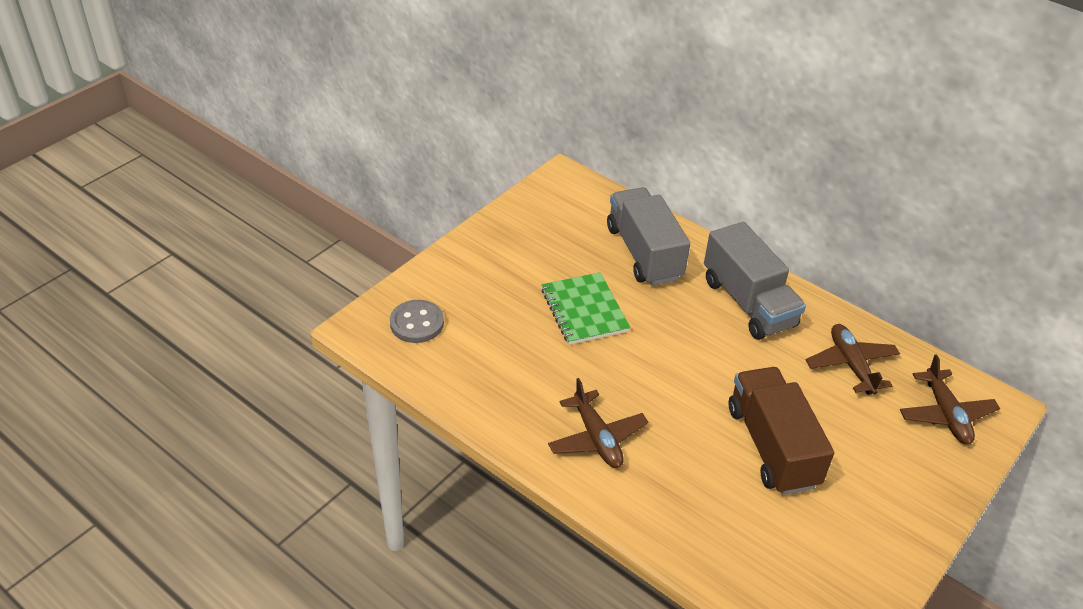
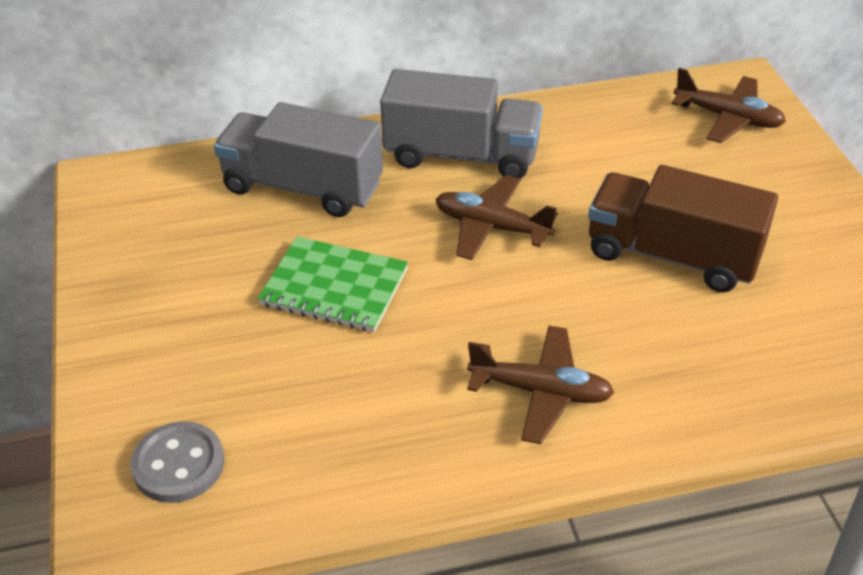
camera: 50 degrees left, 0 degrees up
(851, 365) = (613, 137): brown plane -> brown plane (491, 227)

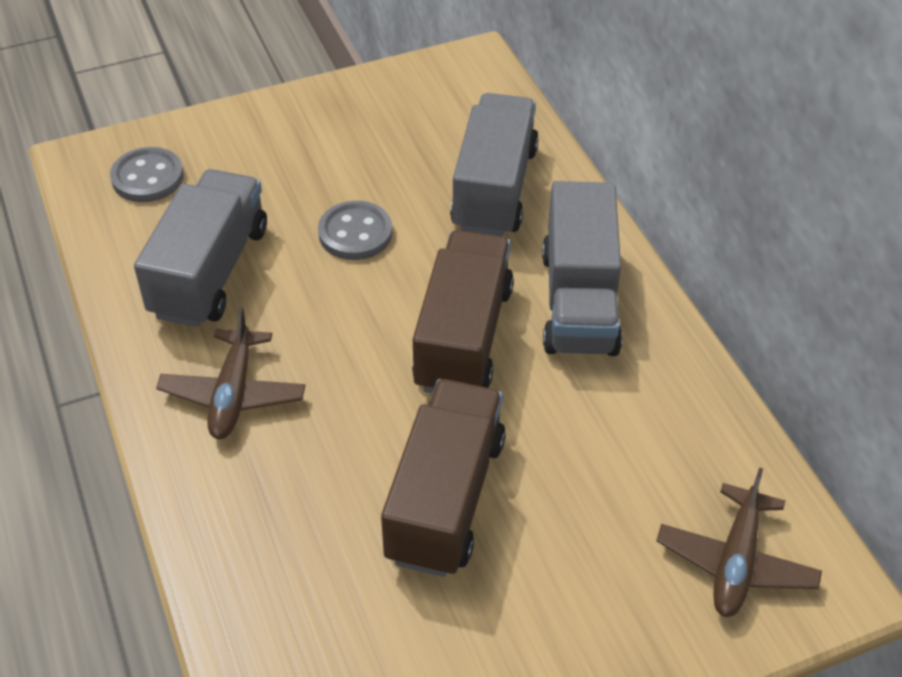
camera: 80 degrees right, 5 degrees up
(334, 287) = (355, 233): green notebook -> grey button
(360, 407) = (210, 272): none -> grey truck
(491, 227) = (463, 337): brown plane -> brown truck

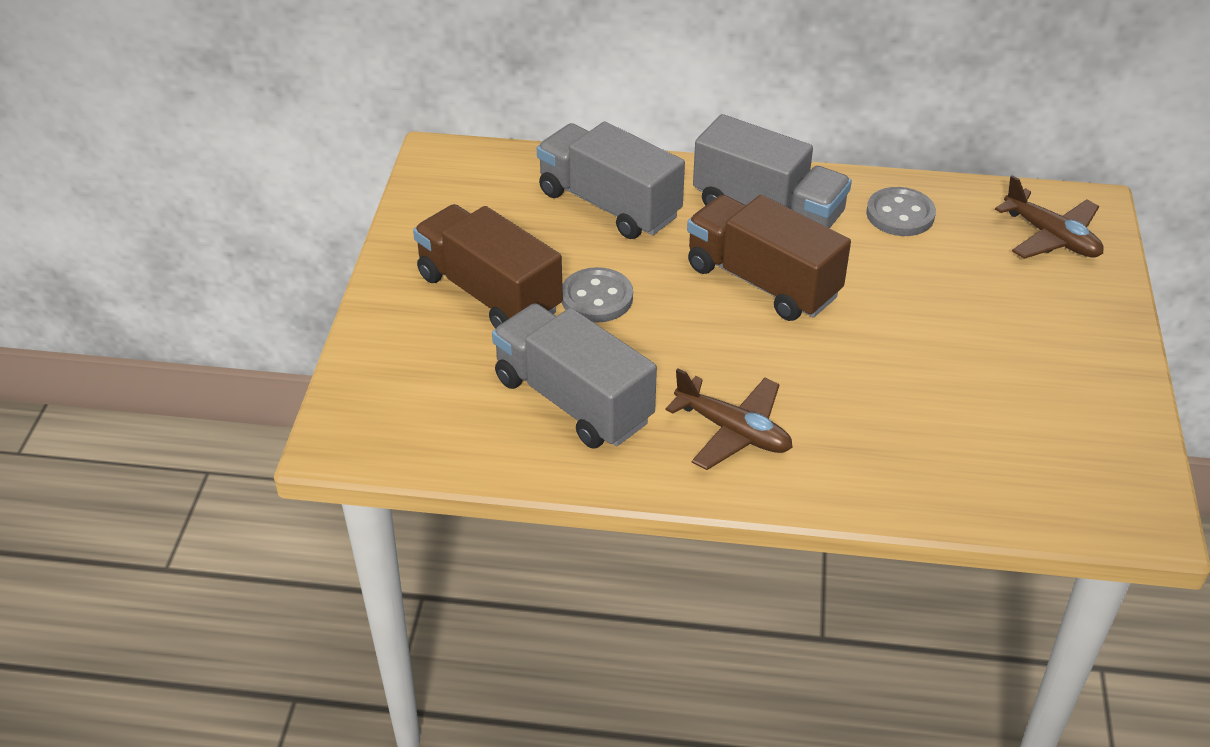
camera: 60 degrees left, 5 degrees down
(147, 177) = (408, 403): grey button -> grey button (900, 214)
(445, 499) = (919, 350): brown truck -> brown truck (489, 293)

